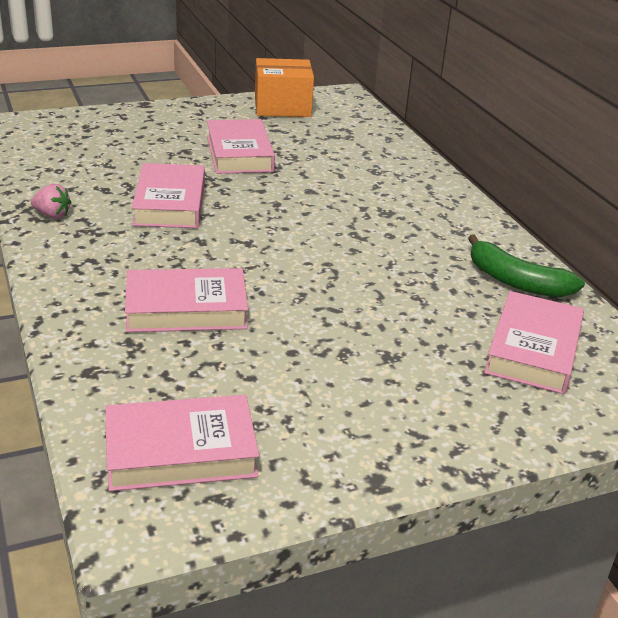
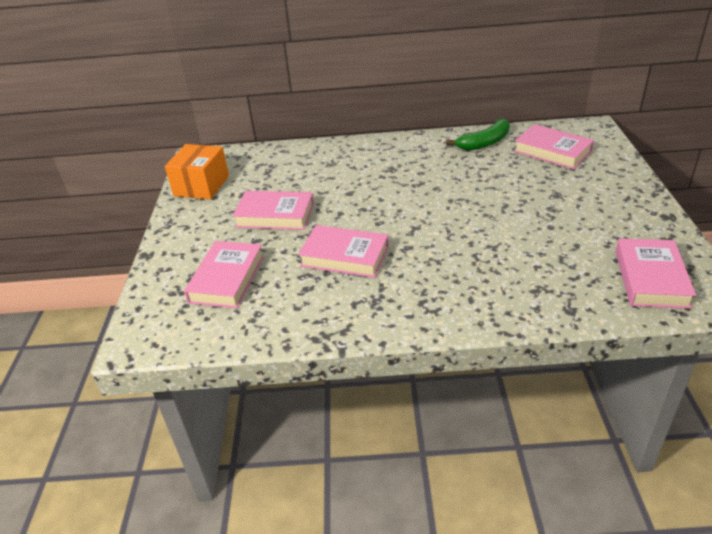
camera: 65 degrees left, 5 degrees up
(52, 215) = (342, 320): pink strawberry -> none
(186, 309) = (497, 262): pink book -> pink book (227, 279)

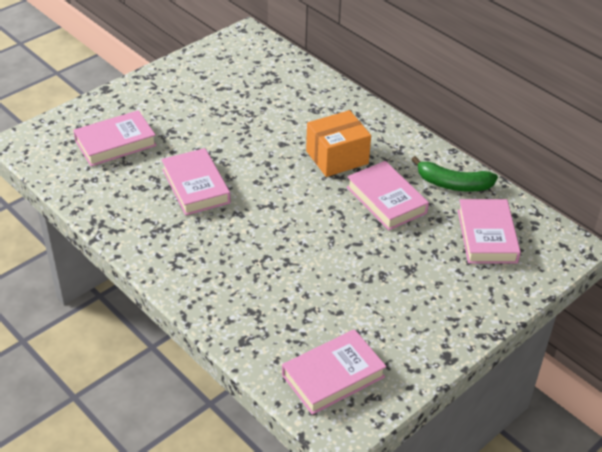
camera: 45 degrees right, 5 degrees up
(201, 186) = (211, 61): orange box -> orange box (337, 157)
(275, 215) = (211, 122): pink book -> pink book (386, 200)

